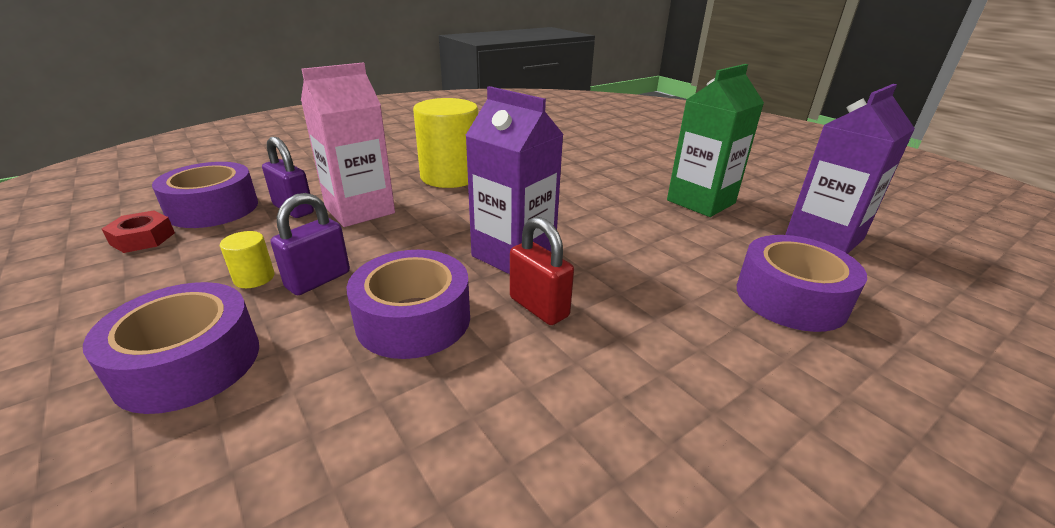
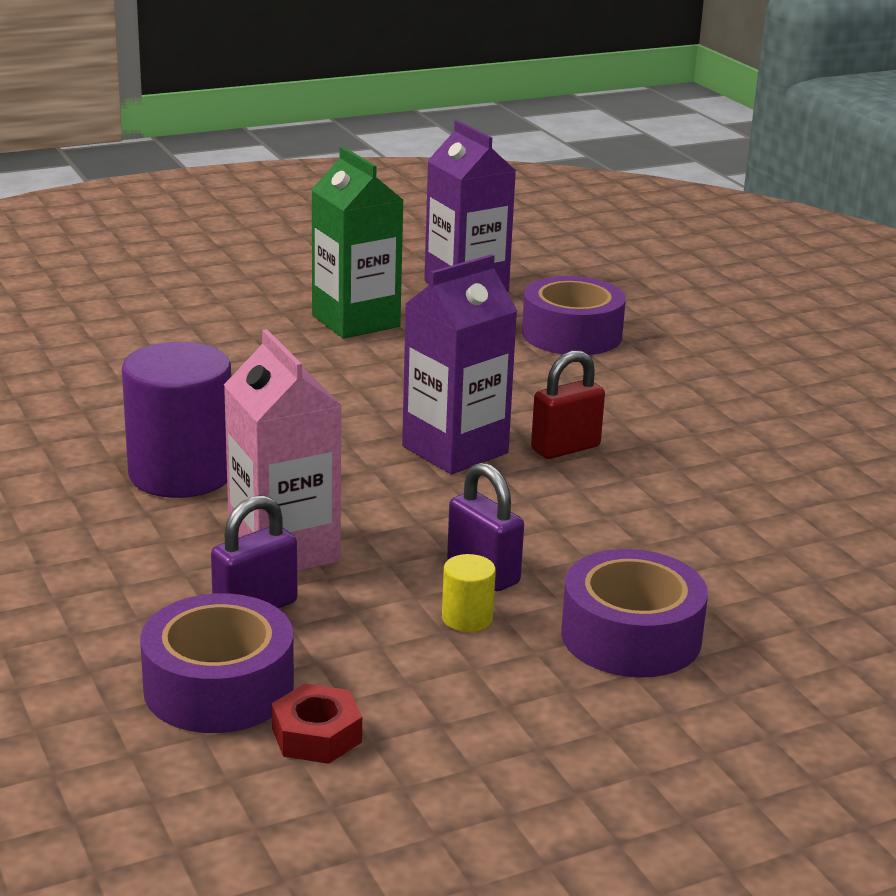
camera: 80 degrees left, 5 degrees down
(413, 319) = (575, 514): purple tape -> none
(450, 176) = (181, 474): yellow cylinder -> purple cylinder

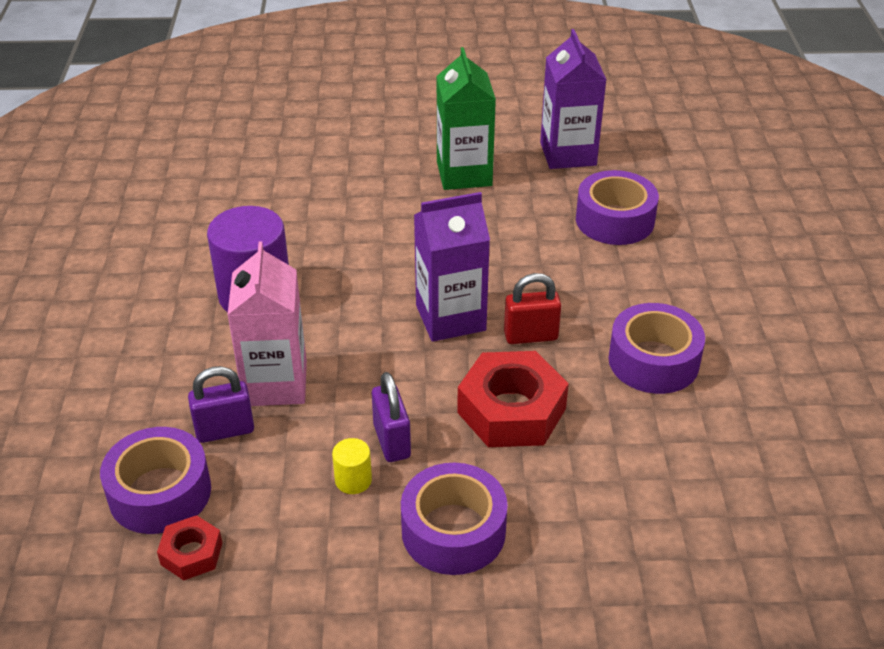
camera: 25 degrees right, 15 degrees up
(602, 516) = (511, 410): none -> red nut
(722, 444) = (653, 361): none -> purple tape

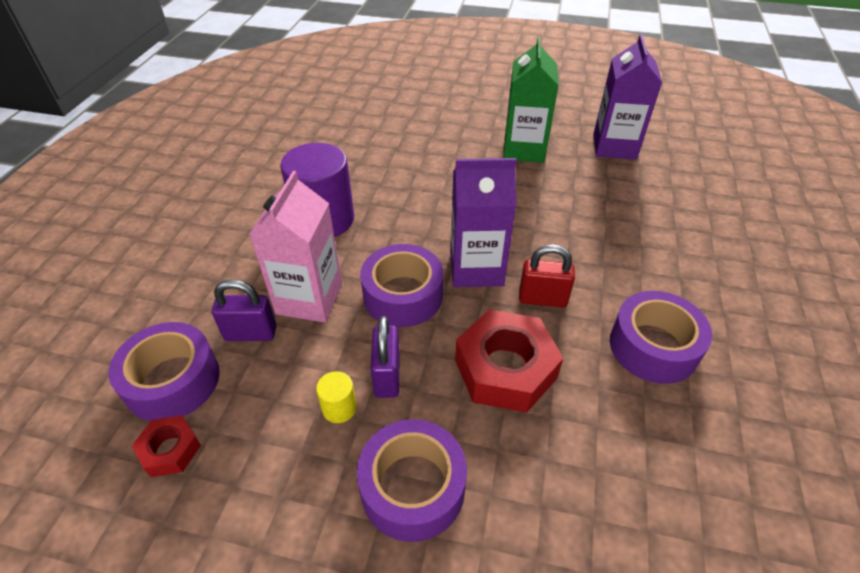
camera: 15 degrees right, 5 degrees up
(614, 220) = (643, 207): purple tape -> purple tape (403, 295)

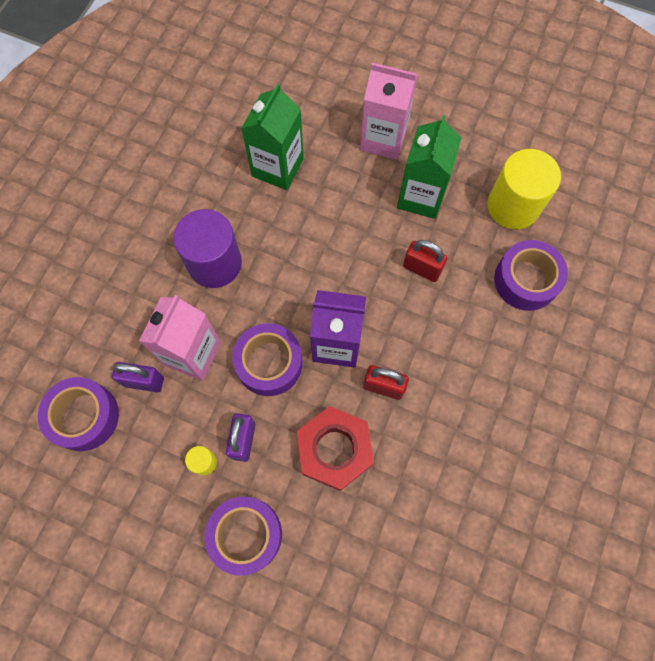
camera: 10 degrees right, 25 degrees up
(170, 450) = (83, 475): red nut -> none
(377, 145) = (277, 167): none -> green carton
(474, 118) = (383, 139): none -> pink carton
(545, 198) = (422, 269): none -> red padlock
(614, 147) = (513, 206): purple carton -> yellow cylinder
(653, 347) = (457, 450): purple tape -> purple tape (526, 280)

